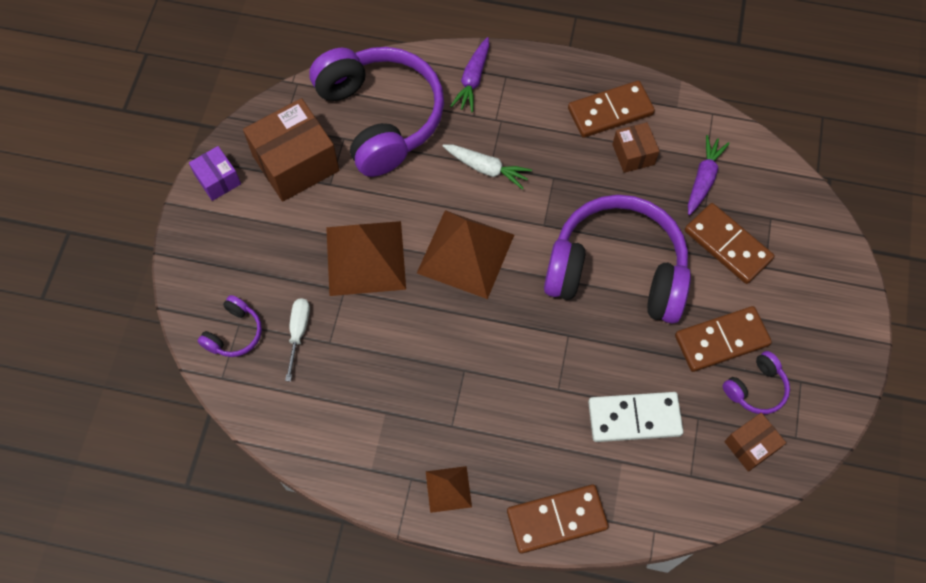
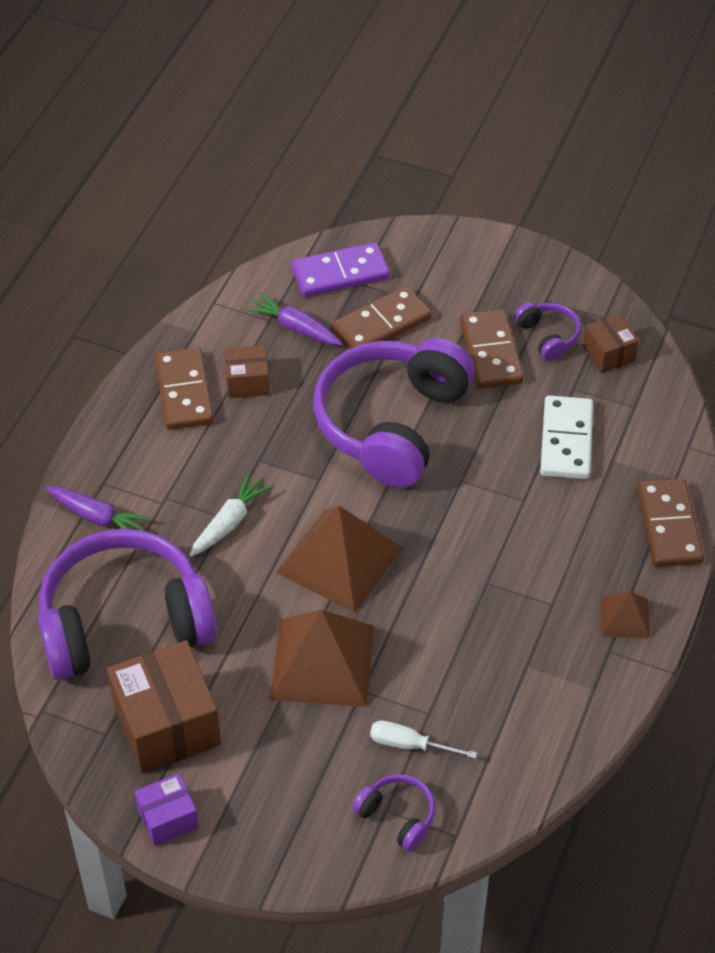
camera: 80 degrees left, 15 degrees down
(777, 203) = (340, 273): none -> purple domino

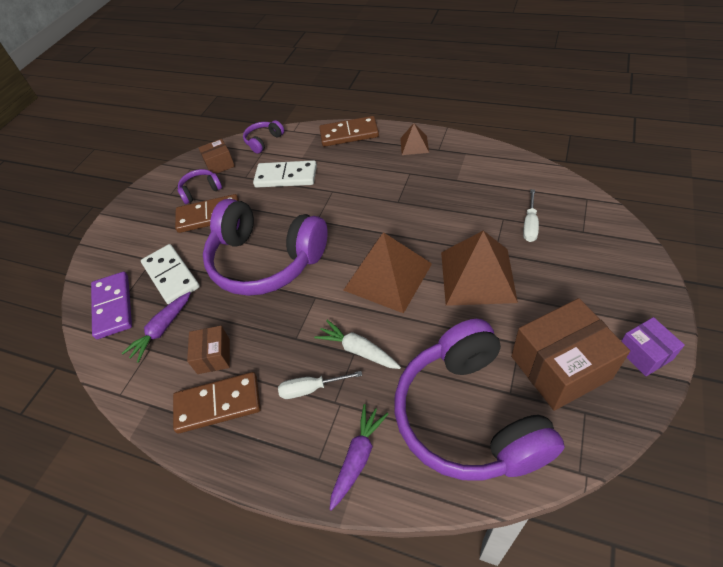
camera: 85 degrees left, 0 degrees up
(186, 476) = (311, 389): none -> white screwdriver
(381, 324) = (171, 276): brown domino -> white domino
(397, 816) = (585, 225): purple headphones -> purple headphones (263, 141)

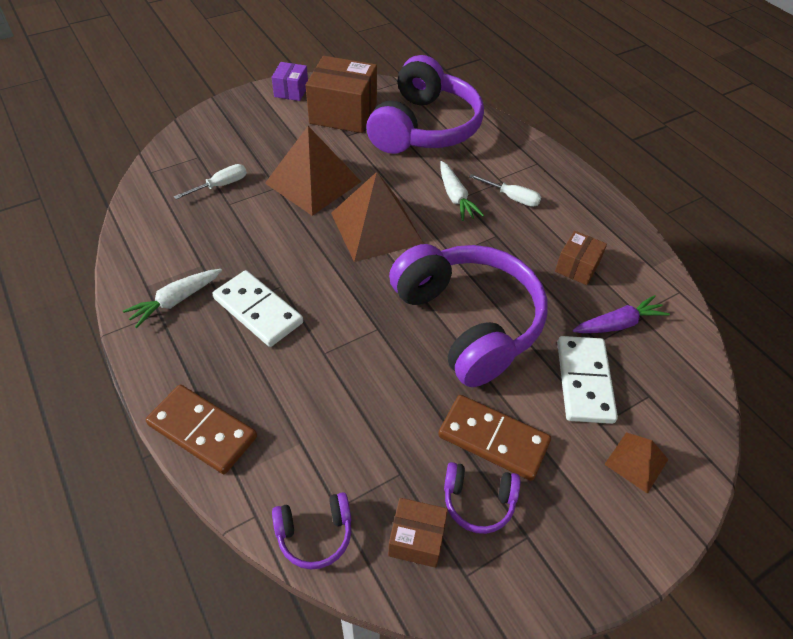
camera: 150 degrees left, 0 degrees up
(113, 306) = (669, 390): purple domino -> none
(218, 404) = (591, 232): brown domino -> none
(286, 176) = (350, 424): white domino -> white domino (258, 311)
(358, 457) = (511, 150): purple carrot -> none
(414, 145) = (169, 340): brown pyramid -> brown pyramid (636, 462)
(439, 158) = (176, 301): none -> white carrot

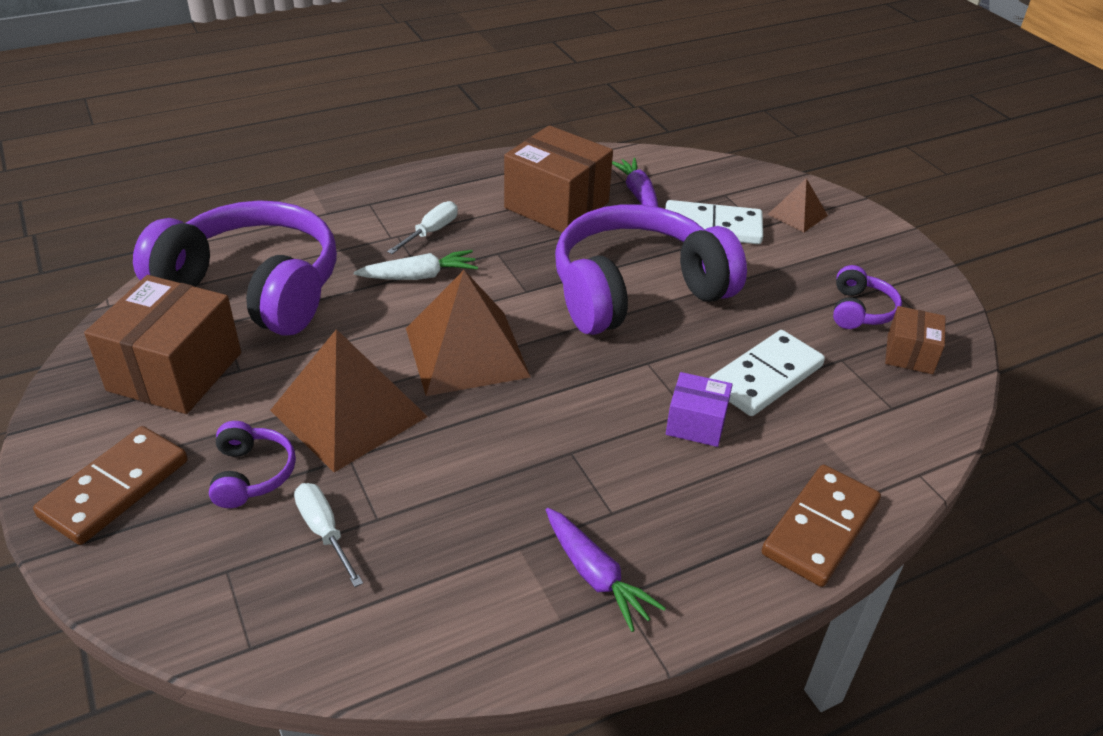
camera: 85 degrees left, 10 degrees down
(176, 301) = (596, 576): white carrot -> purple carrot
(258, 311) = (617, 476): white domino -> white domino (765, 377)
(291, 91) = (70, 436): purple box -> purple box (696, 423)
(315, 534) = (926, 426): purple headphones -> purple headphones (252, 474)
(493, 439) = (789, 292): brown domino -> brown domino (115, 488)
(577, 267) = (556, 205): brown box -> brown box, size x1.89

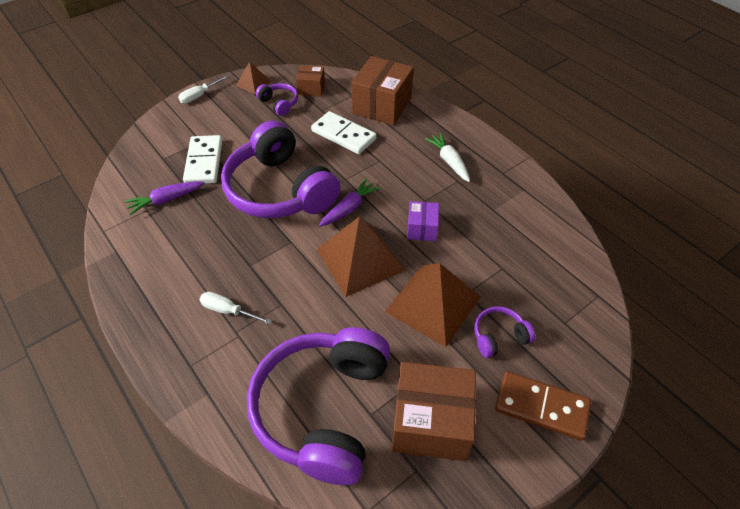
camera: 100 degrees left, 10 degrees up
(324, 531) = (521, 288): white screwdriver -> white screwdriver (199, 96)
(419, 276) = (286, 304): white carrot -> white carrot (449, 161)
(556, 205) = (183, 242): brown box -> brown box (382, 105)
(596, 576) = (496, 181): purple carrot -> purple carrot (349, 208)
(696, 423) = (387, 157): purple box -> purple box (422, 228)
(797, 215) = (186, 126): brown pyramid -> brown pyramid (253, 83)
(820, 528) = (437, 117): brown domino -> none
(860, 310) = (279, 103): purple headphones -> purple headphones turned 45 degrees clockwise

